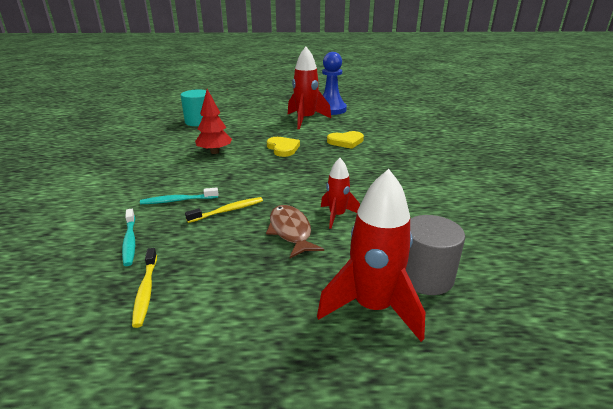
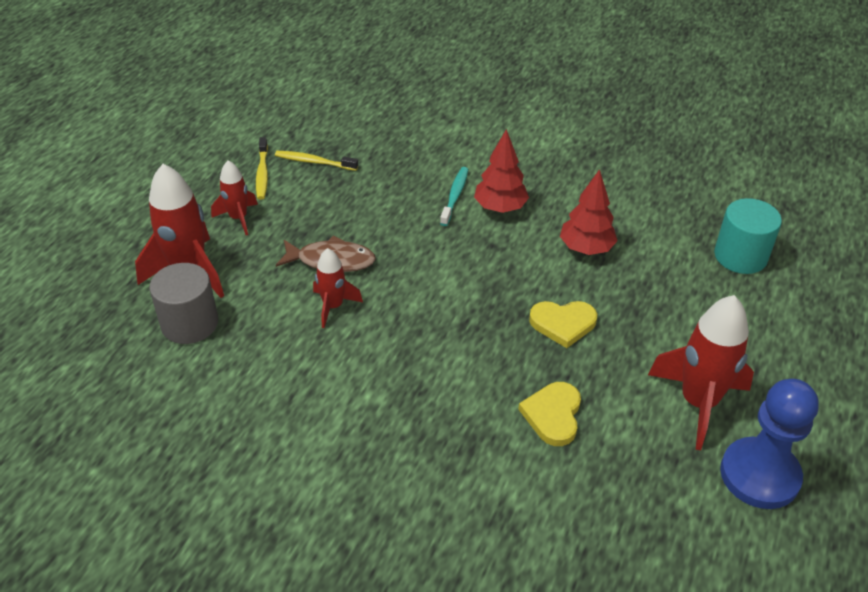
camera: 115 degrees right, 15 degrees up
(130, 241) = (394, 159): turquoise toothbrush -> none
(185, 182) = (500, 208): none -> red tree
(228, 210) = (406, 227): yellow toothbrush -> yellow toothbrush (262, 173)
(271, 309) = (238, 218): none -> red rocket

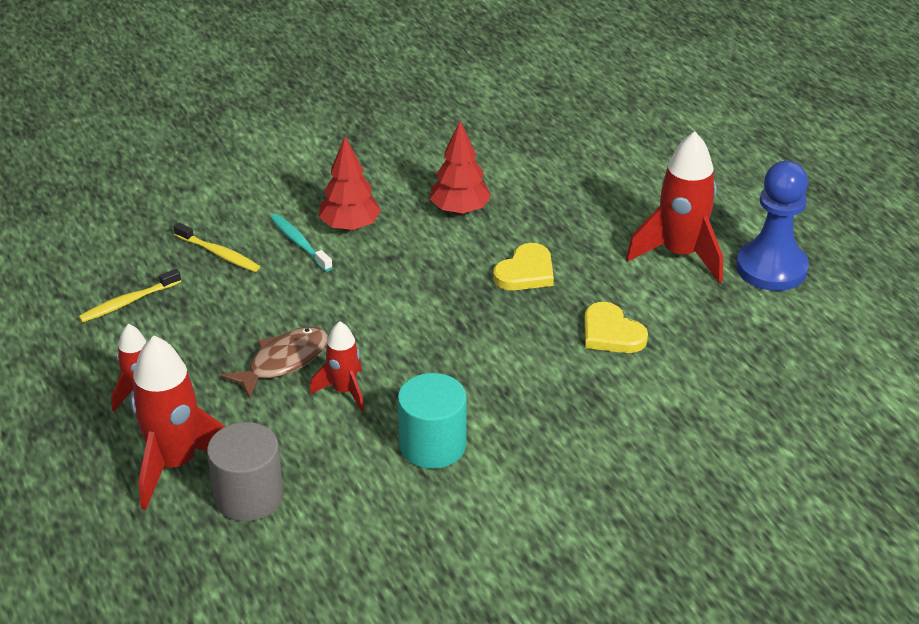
camera: 50 degrees left, 5 degrees down
(262, 173) = (95, 345): yellow toothbrush -> yellow toothbrush (219, 254)
(740, 256) = (566, 142): turquoise cylinder -> turquoise cylinder (432, 445)

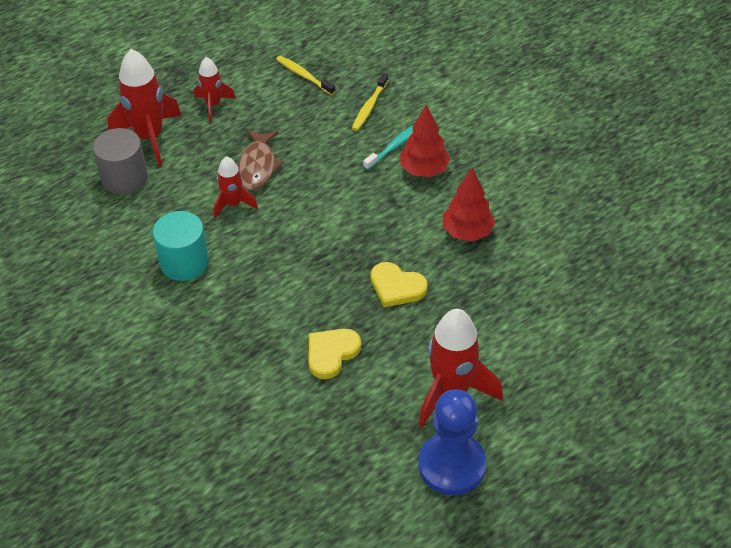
camera: 80 degrees right, 10 degrees up
(283, 362) = (258, 166): brown fish -> brown fish turned 60 degrees clockwise

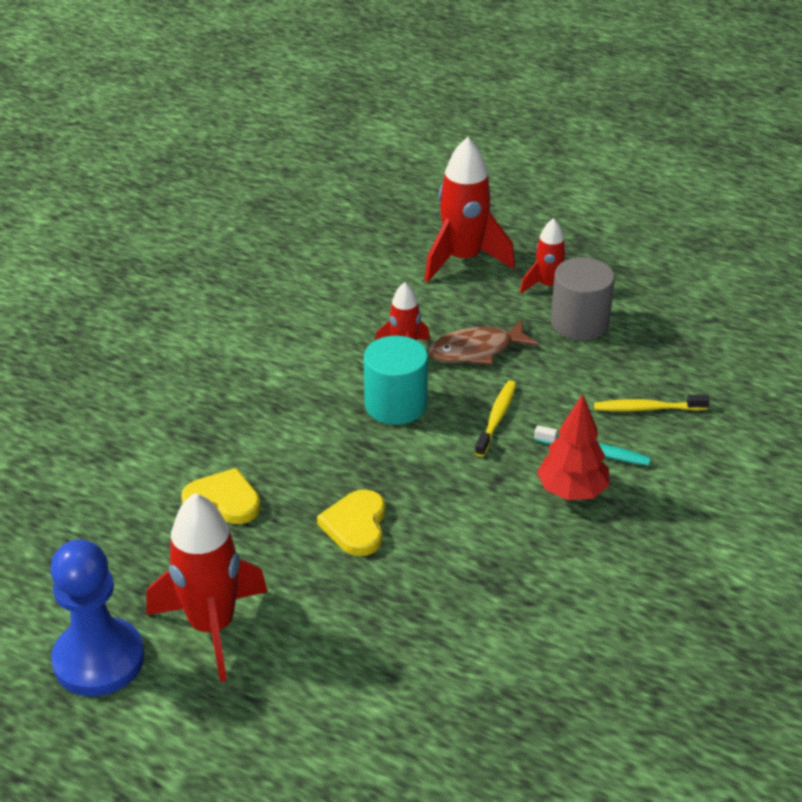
camera: 65 degrees right, 10 degrees down
(124, 178) = (391, 264): grey cylinder -> grey cylinder (579, 323)
(184, 262) = (296, 345): turquoise cylinder -> turquoise cylinder (395, 404)
(304, 76) = (655, 338): yellow toothbrush -> yellow toothbrush (496, 418)
(467, 232) = (489, 565): red tree -> none

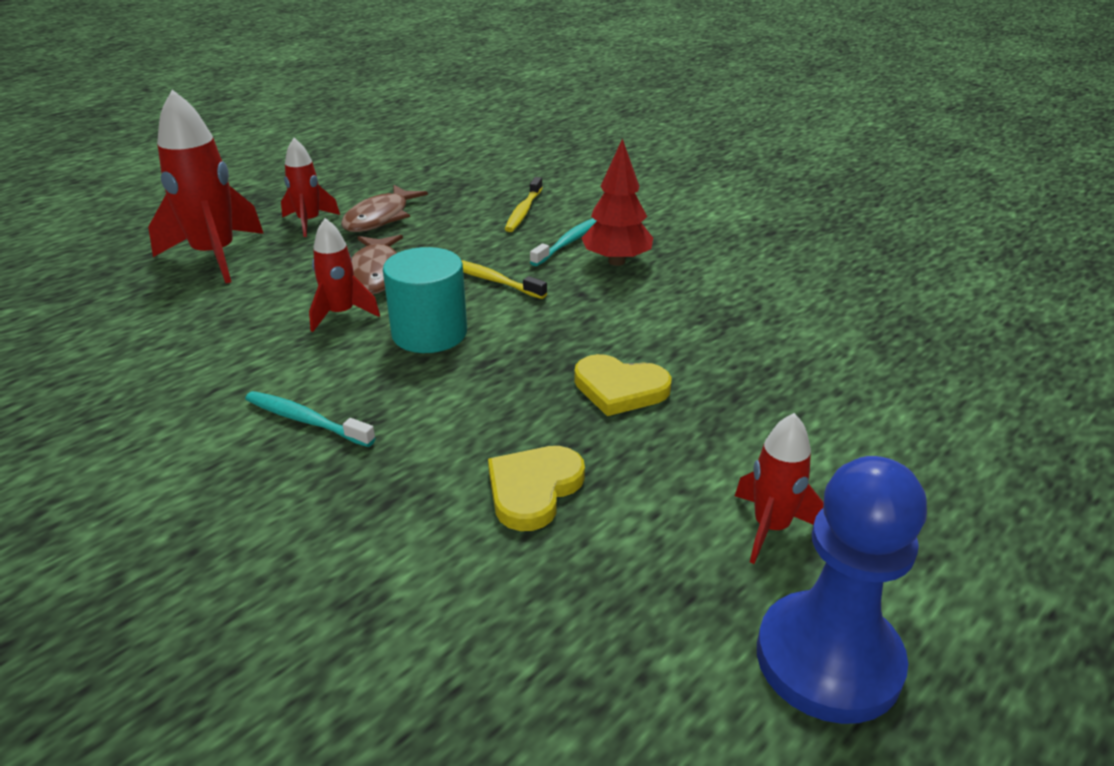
camera: 75 degrees left, 5 degrees down
(212, 627) = (771, 528): red rocket -> red rocket, size x0.57
(266, 378) = (306, 420): none -> turquoise toothbrush
(579, 323) = (380, 218): grey cylinder -> brown fish

